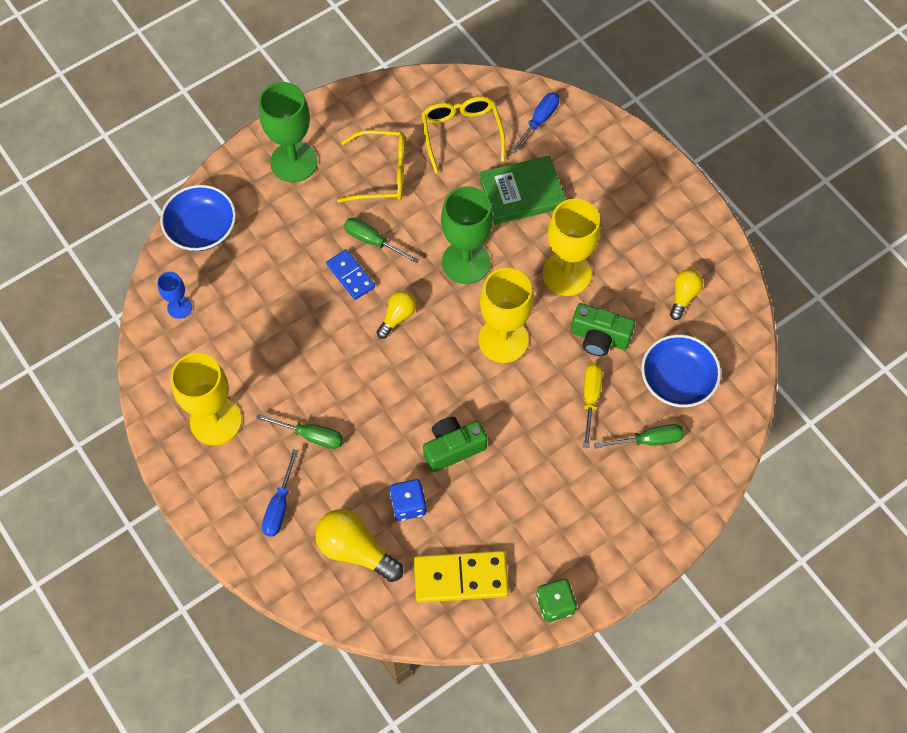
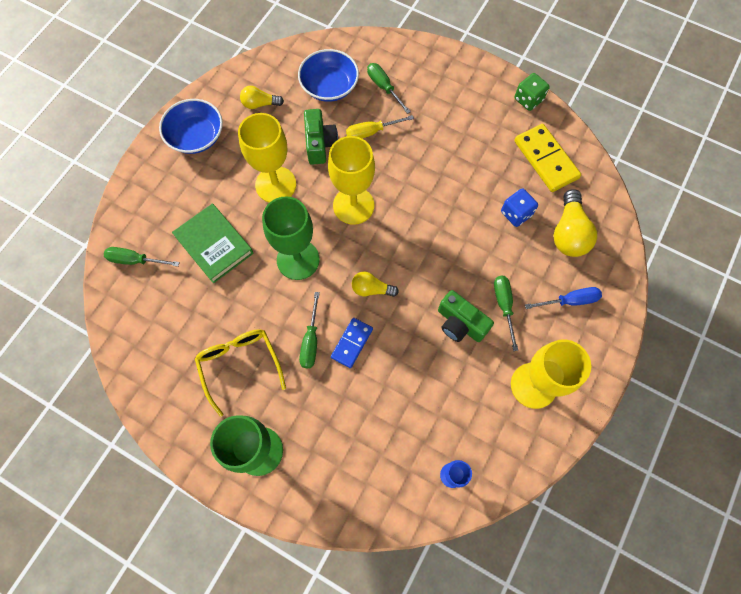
camera: 115 degrees left, 5 degrees up
(202, 229) = (366, 500): blue bowl -> blue bowl (196, 136)
(453, 448) = (457, 203): green camera -> green camera (460, 323)
(461, 134) = (172, 316): yellow glasses -> none
(539, 121) = (135, 260): blue screwdriver -> green screwdriver

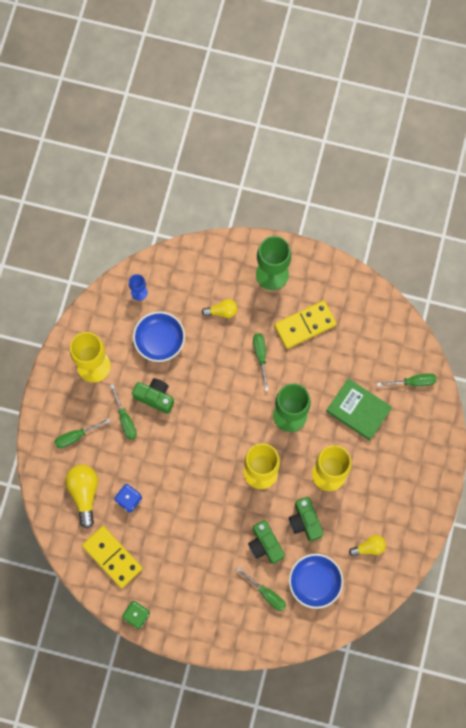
camera: 165 degrees right, 5 degrees up
(196, 136) = (411, 501): blue bowl -> blue bowl (159, 340)
(240, 366) = (305, 325): yellow glasses -> yellow domino
(352, 343) = (230, 362): blue domino -> none
(371, 132) = (265, 545): yellow screwdriver -> green camera
(371, 289) = (227, 406): yellow light bulb -> yellow light bulb (222, 311)
(569, 301) = (76, 436): blue screwdriver -> green screwdriver

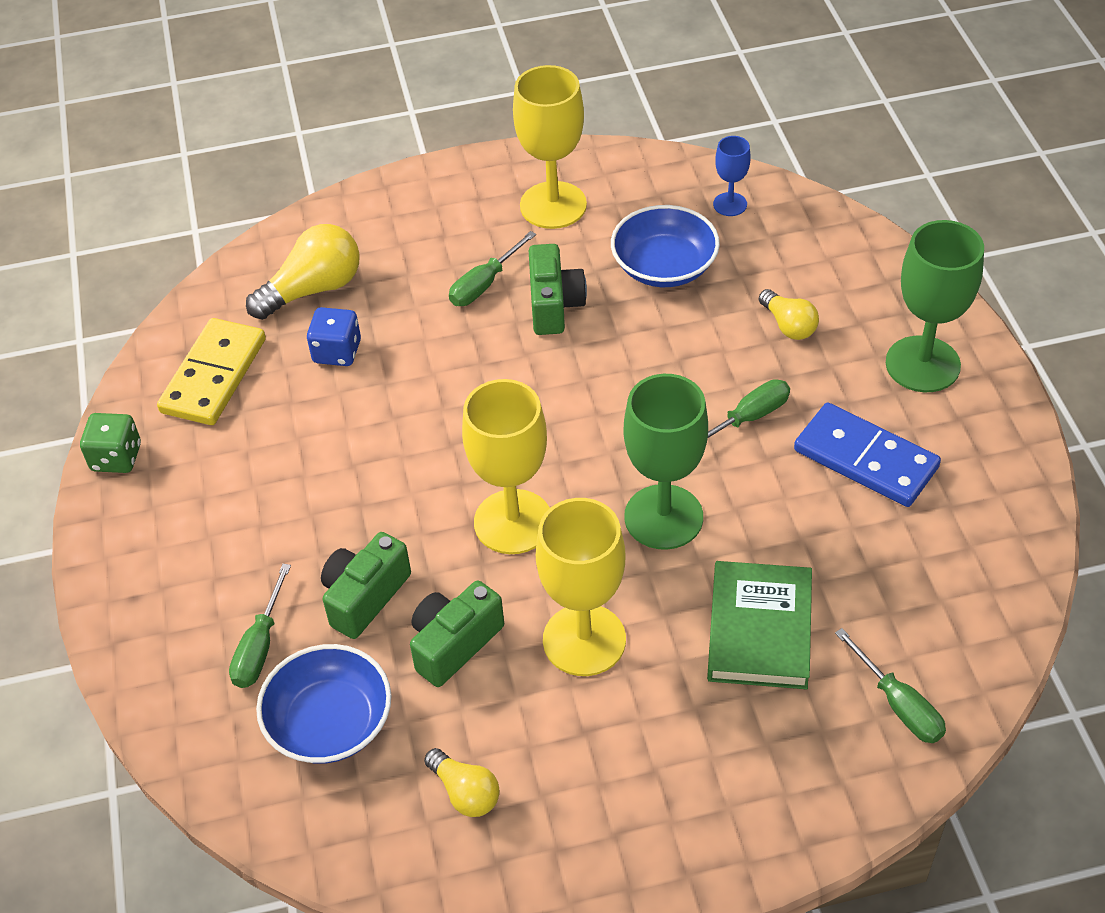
camera: 65 degrees right, 25 degrees down
(76, 436) = (411, 236): green screwdriver -> none
(305, 325) = (865, 459): yellow domino -> blue domino

